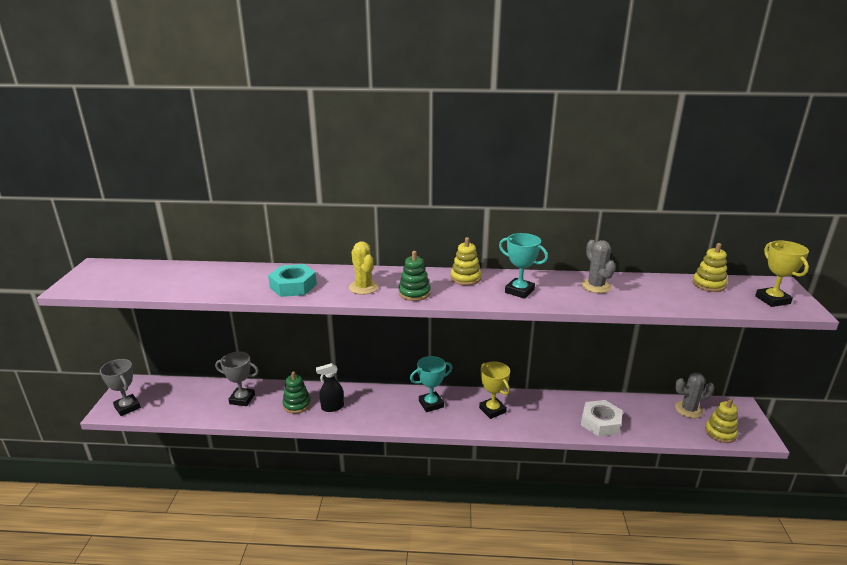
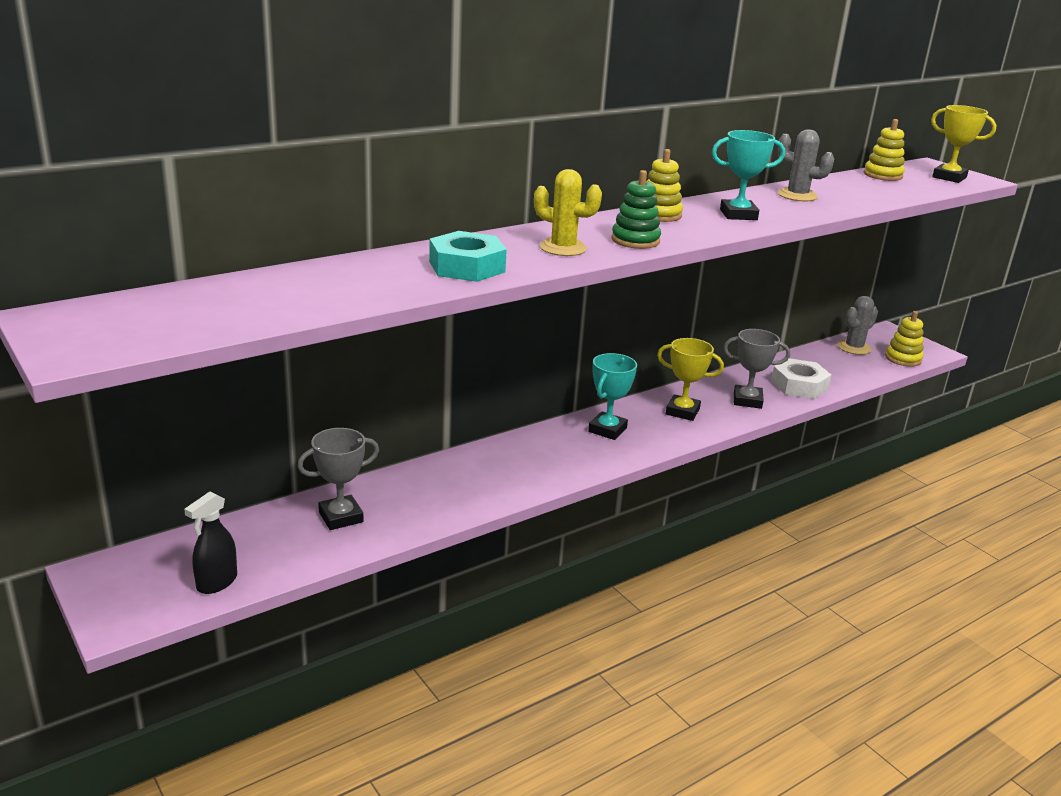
camera: 40 degrees left, 0 degrees up
(127, 407) = (148, 602): grey trophy -> grey trophy (747, 400)
(297, 404) = (436, 493): green stacking toy -> none
(332, 407) = (490, 477): black spray bottle -> black spray bottle (216, 582)

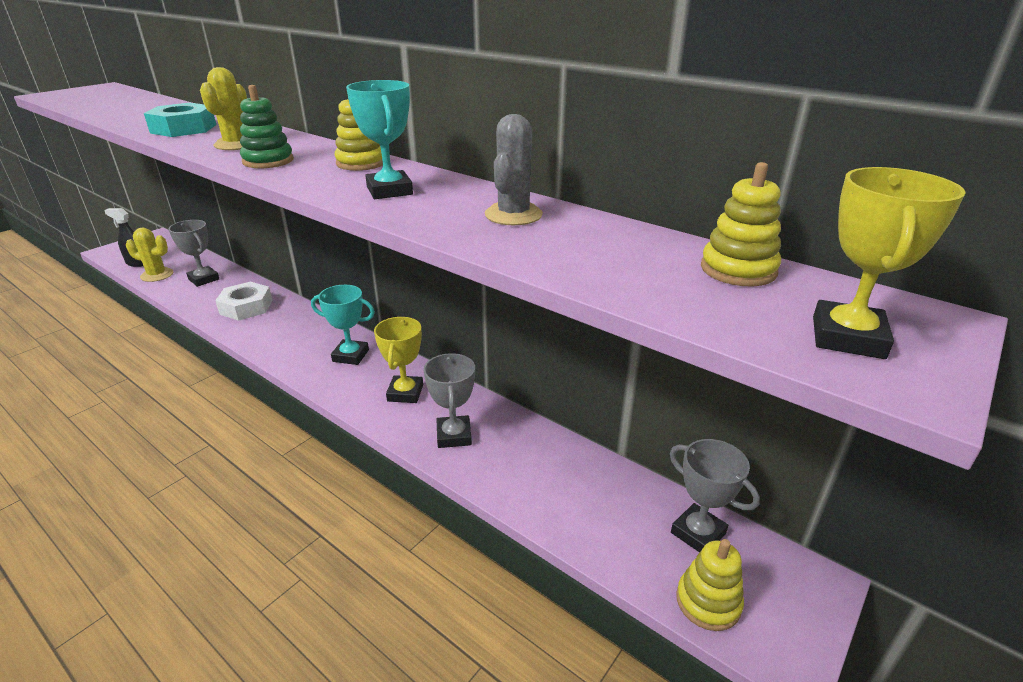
camera: 75 degrees right, 5 degrees up
(288, 559) = (157, 275): none -> yellow cactus
(799, 385) = (521, 477): white nut -> white nut (246, 307)
(854, 348) = (698, 533): grey cactus -> grey trophy

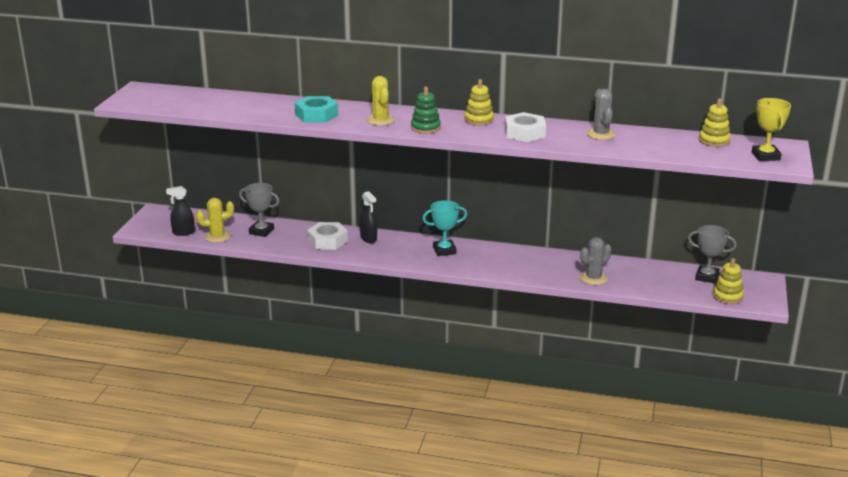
camera: 25 degrees left, 5 degrees down
(290, 316) = (368, 239): none -> black spray bottle
(389, 191) = (524, 133): turquoise trophy -> white nut
(405, 393) = (504, 260): yellow trophy -> none
(454, 435) = (555, 271): grey trophy -> none
(497, 468) = (593, 278): none -> grey cactus

